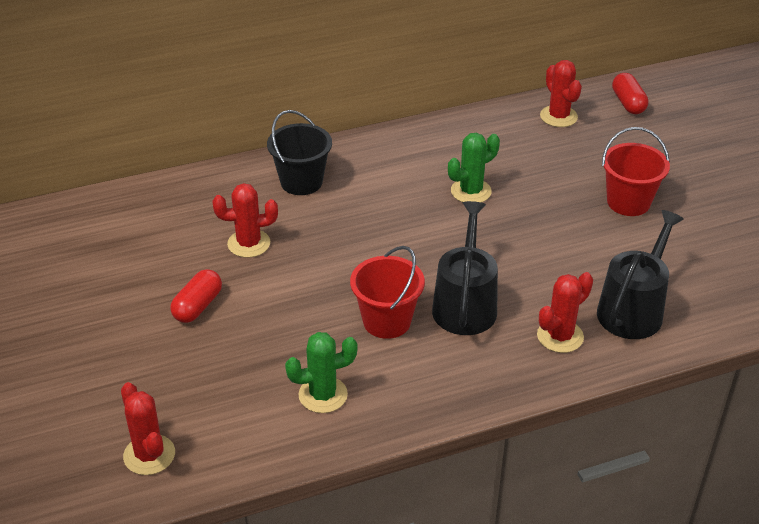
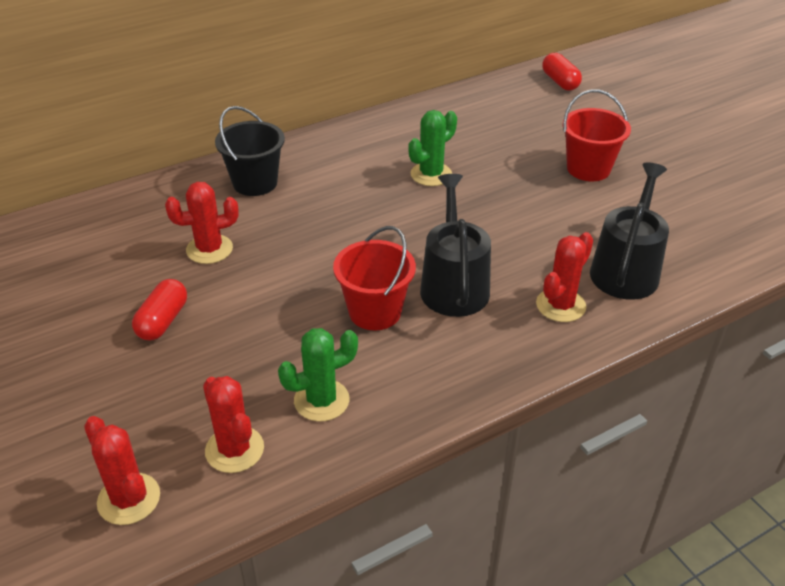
camera: 10 degrees left, 0 degrees up
(558, 116) = (498, 99): red cactus -> red cactus (234, 449)

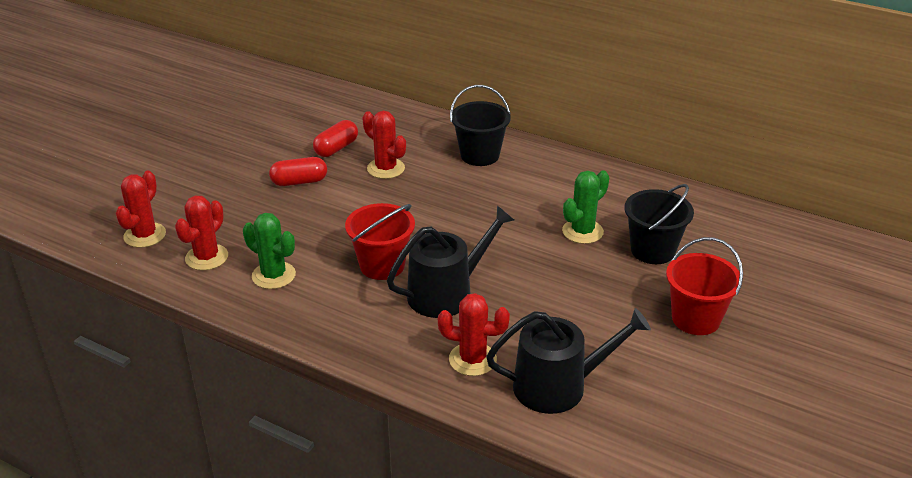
camera: 60 degrees right, 5 degrees down
(431, 174) = (582, 231): green cactus -> green cactus turned 60 degrees counterclockwise
(487, 151) = (653, 250): none -> black bucket
(560, 82) = (833, 256): red capsule -> red capsule (336, 148)

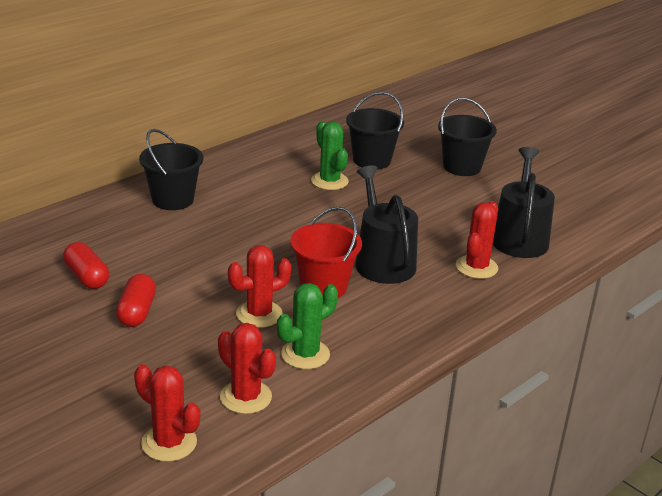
camera: 75 degrees left, 5 degrees down
(386, 168) = (154, 254): red cactus -> red cactus (259, 314)
(696, 319) = (462, 167): red bucket -> black bucket

